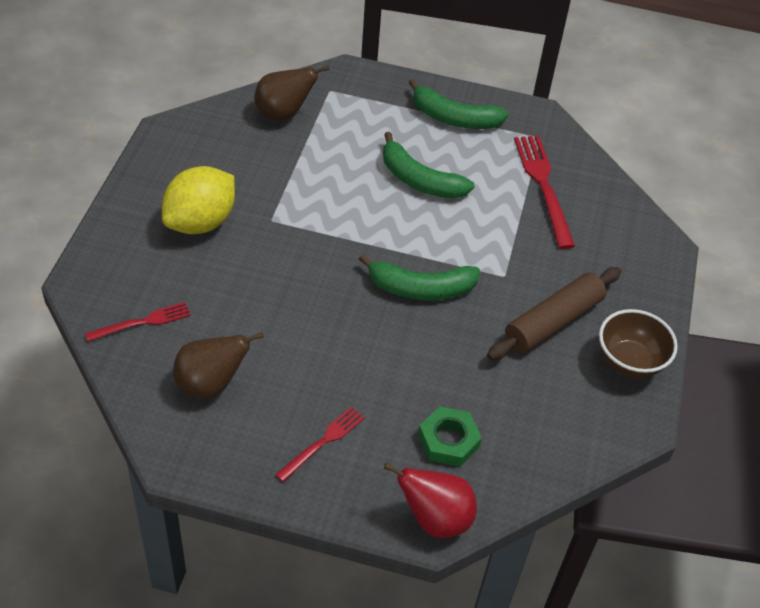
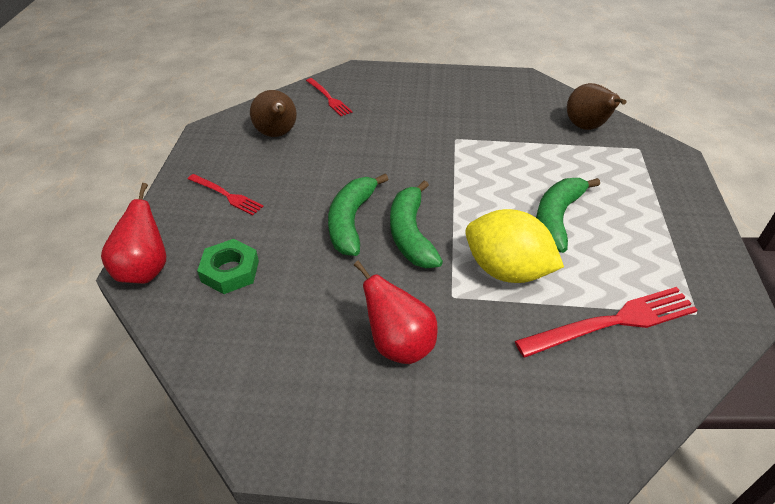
camera: 85 degrees right, 5 degrees down
(200, 222) = (436, 106): yellow lemon -> yellow lemon (506, 270)
(454, 118) = (669, 235): green banana -> green banana (351, 221)
(553, 322) = (399, 345): brown rolling pin -> red pear
(629, 362) = (355, 428): brown bowl -> none

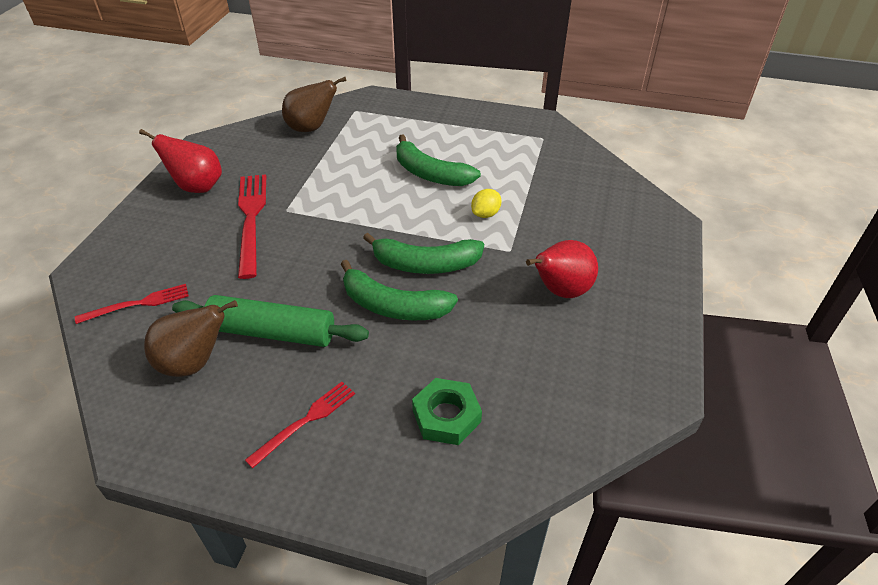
camera: 80 degrees left, 0 degrees up
(145, 270) = (426, 509): red pear -> red pear (197, 187)
(310, 162) = (272, 332): none -> green rolling pin
(506, 270) = (485, 214): yellow lemon -> yellow lemon, size x0.46
(612, 322) = (547, 175): red fork -> red fork (251, 219)

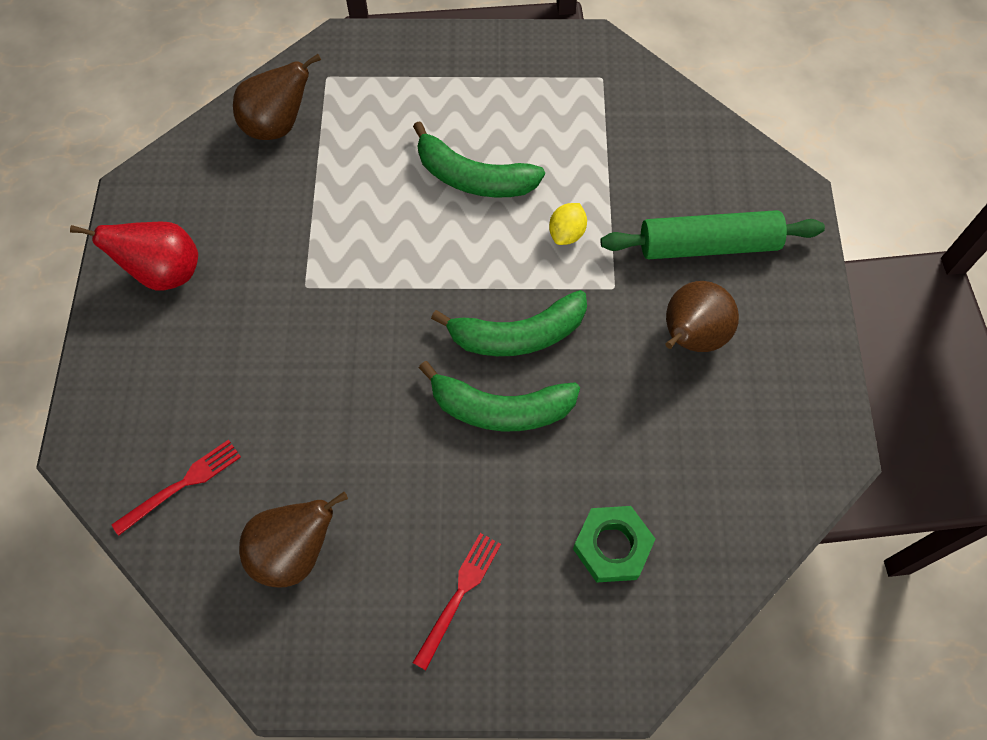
camera: 15 degrees left, 20 degrees up
(251, 219) = (266, 313): red fork -> none
(272, 332) = (370, 484): green rolling pin -> green rolling pin (708, 245)
(560, 291) = (690, 337): red pear -> brown pear

